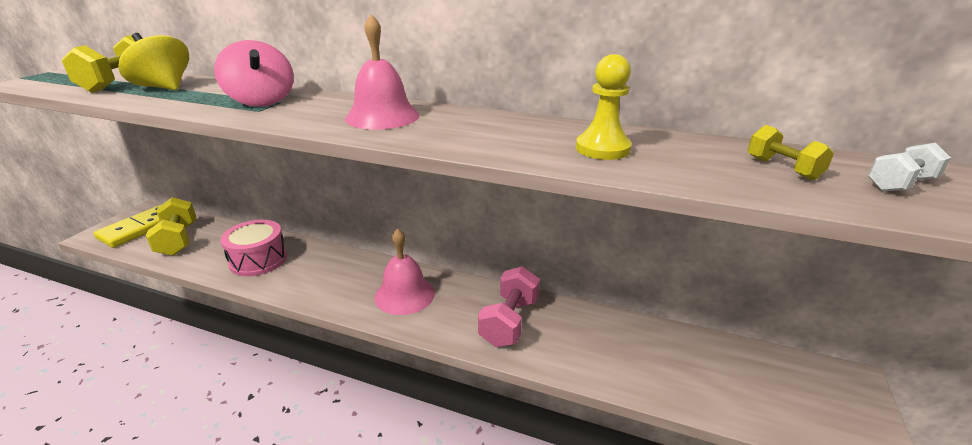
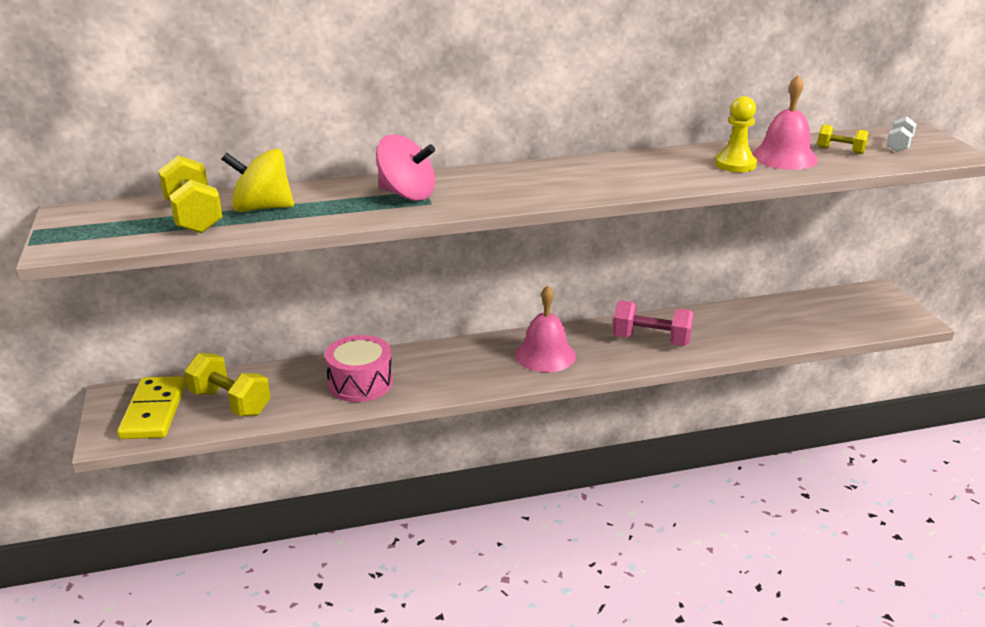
camera: 35 degrees left, 0 degrees up
(382, 116) = (545, 180): pink bell -> pink bell (784, 157)
(509, 322) = (651, 340): pink dumbbell -> pink dumbbell turned 60 degrees counterclockwise

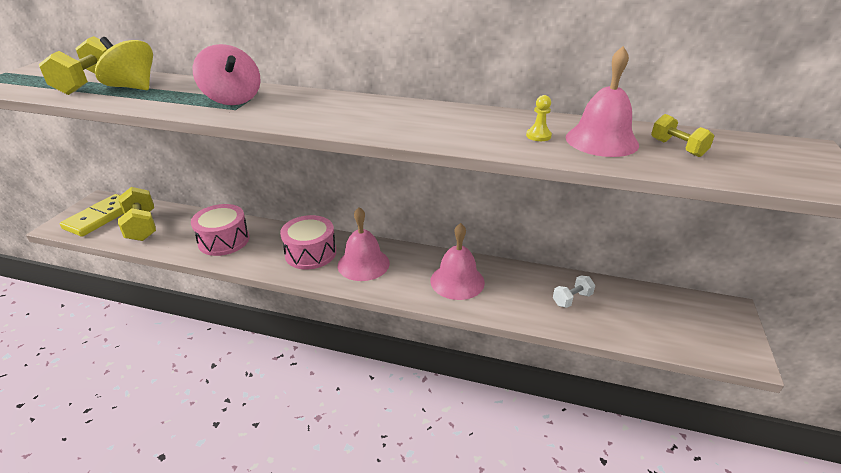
camera: 30 degrees right, 5 degrees up
(477, 363) = (310, 253): none -> pink drum
(651, 340) = (457, 281): pink dumbbell -> pink bell
(735, 164) = (538, 136): yellow pawn -> yellow pawn, size x0.57
(899, 145) = (761, 158): white dumbbell -> white dumbbell (572, 299)

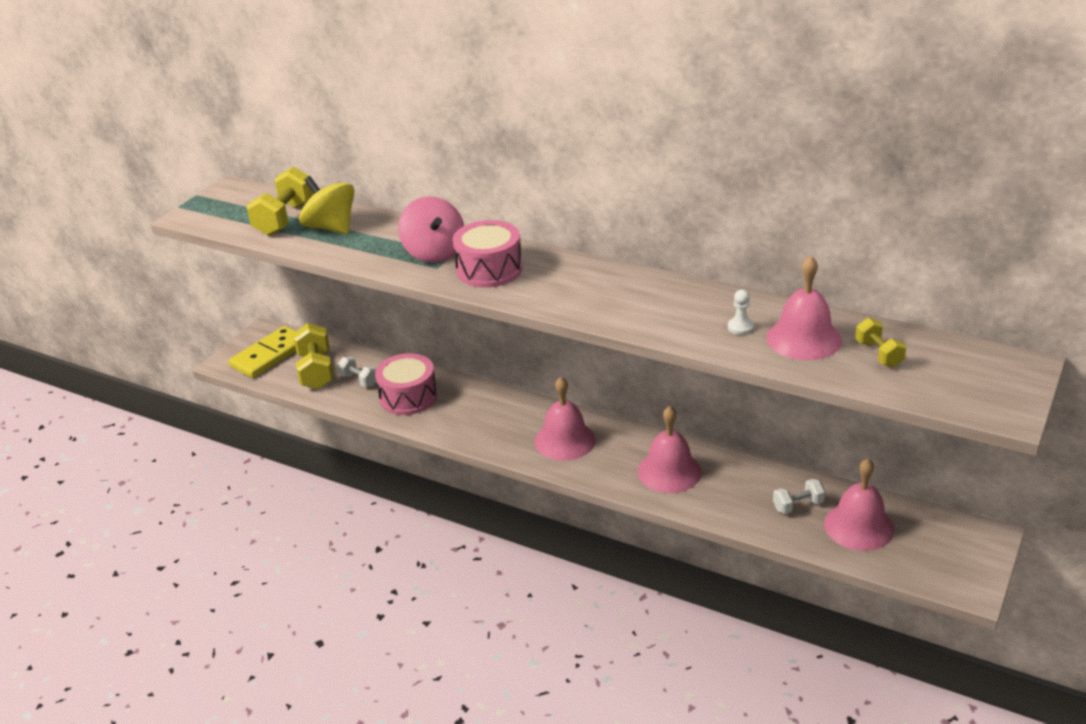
camera: 15 degrees right, 0 degrees up
(180, 231) = (359, 380): none -> white dumbbell
(310, 253) = (506, 421): pink drum -> pink drum (489, 269)
(538, 136) = (740, 327): yellow pawn -> white pawn
(628, 311) = (859, 526): none -> pink bell

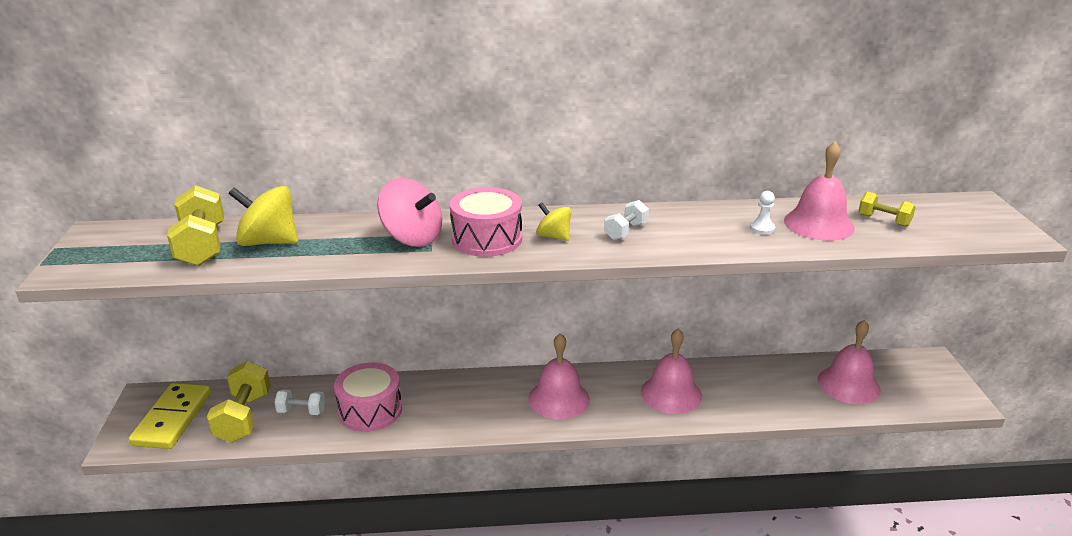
camera: 35 degrees left, 5 degrees down
(316, 371) = (244, 417): yellow dumbbell -> yellow dumbbell turned 45 degrees clockwise
(544, 282) = (553, 236): none -> yellow spinning top
(798, 505) = (792, 385): white dumbbell -> white dumbbell (625, 231)

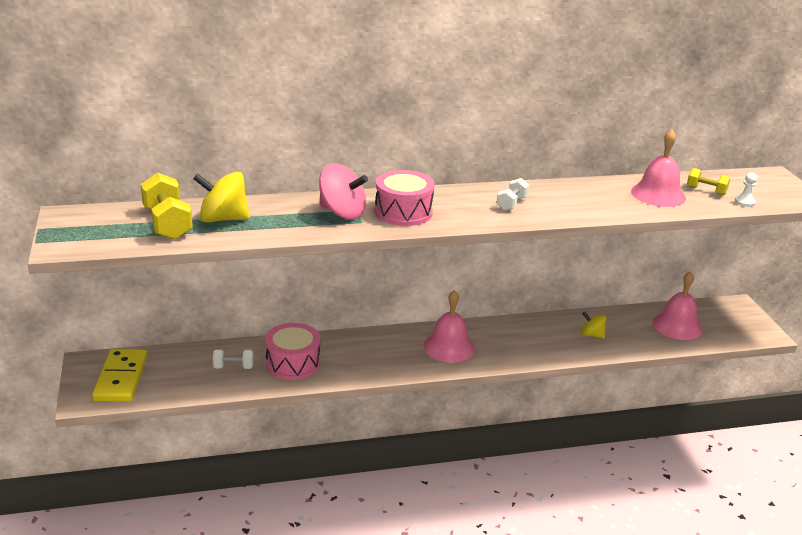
camera: 10 degrees left, 0 degrees up
(244, 417) = (184, 374): yellow dumbbell -> none
(553, 236) = (456, 209): yellow spinning top -> yellow spinning top (591, 335)
(671, 393) = (539, 339): pink bell -> none
(762, 228) = (616, 199): white pawn -> white pawn (744, 202)

